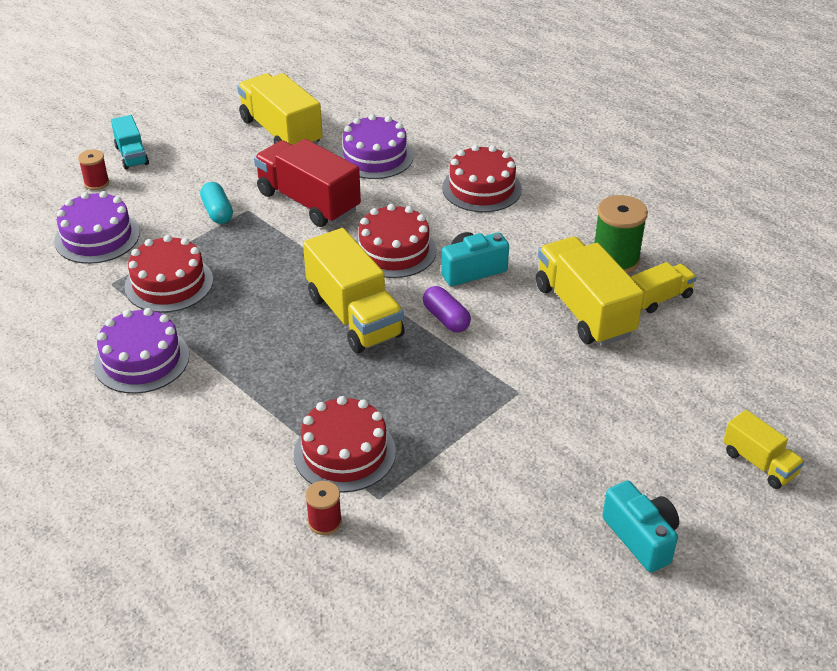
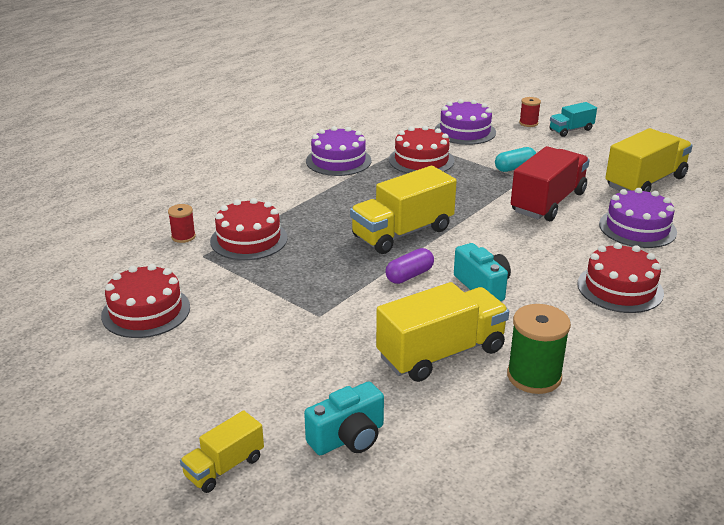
camera: 85 degrees right, 10 degrees down
(394, 251) = (496, 246): red cake -> red cake (146, 311)
(641, 537) = (142, 382): turquoise camera -> turquoise camera (348, 438)
(660, 298) = (476, 407): yellow truck -> none

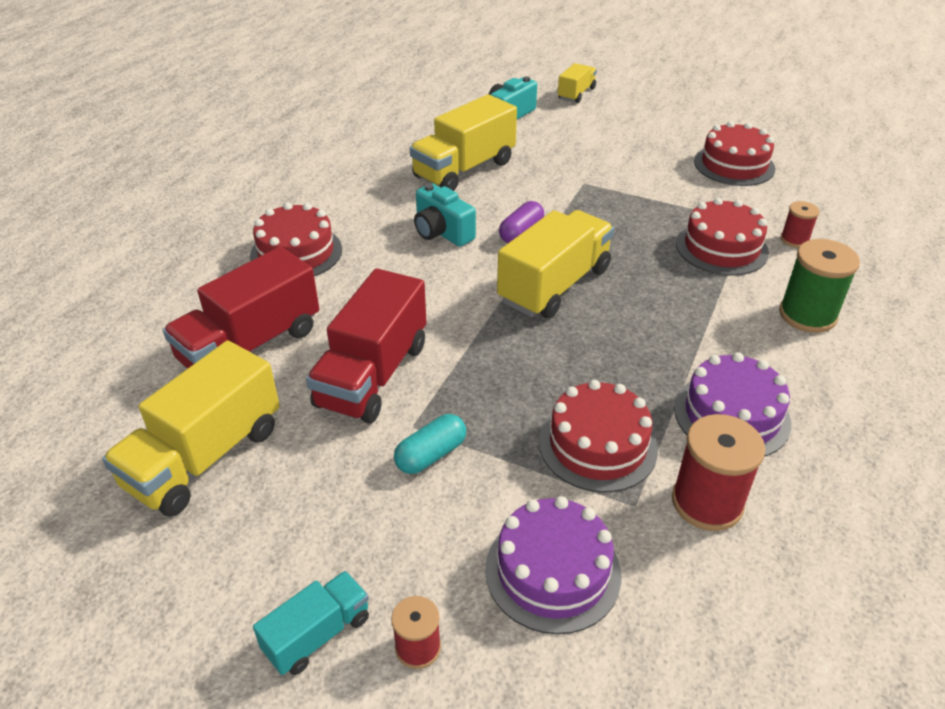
camera: 165 degrees right, 10 degrees up
(380, 138) = (707, 502): none -> red spool
(534, 376) = (385, 164): green spool -> green spool (807, 315)
(637, 228) = (251, 345): purple cake -> red truck

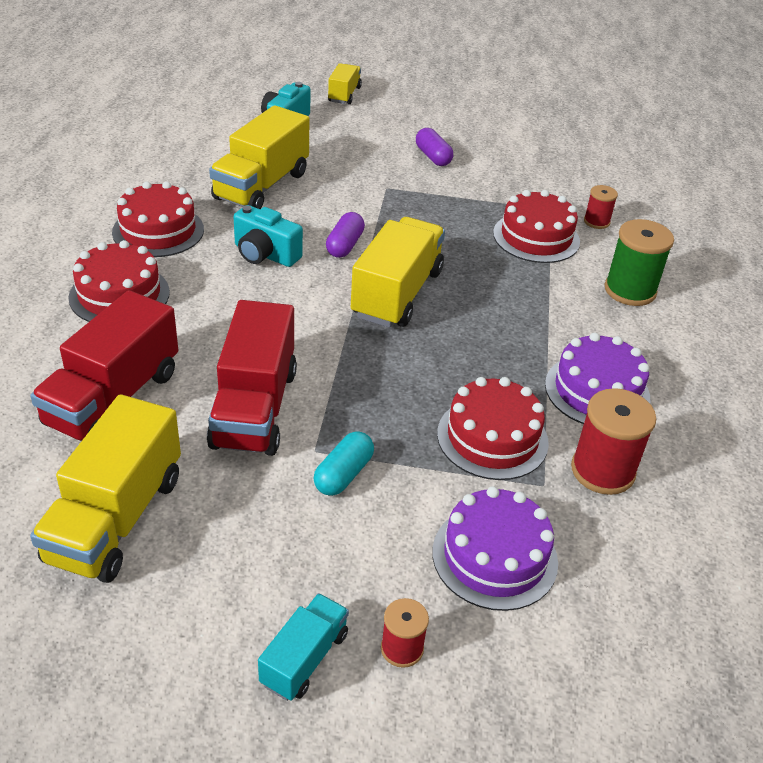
camera: 20 degrees left, 0 degrees up
(642, 158) = (433, 157): none -> purple capsule
(734, 165) = (520, 155): red cake -> red cake (158, 231)

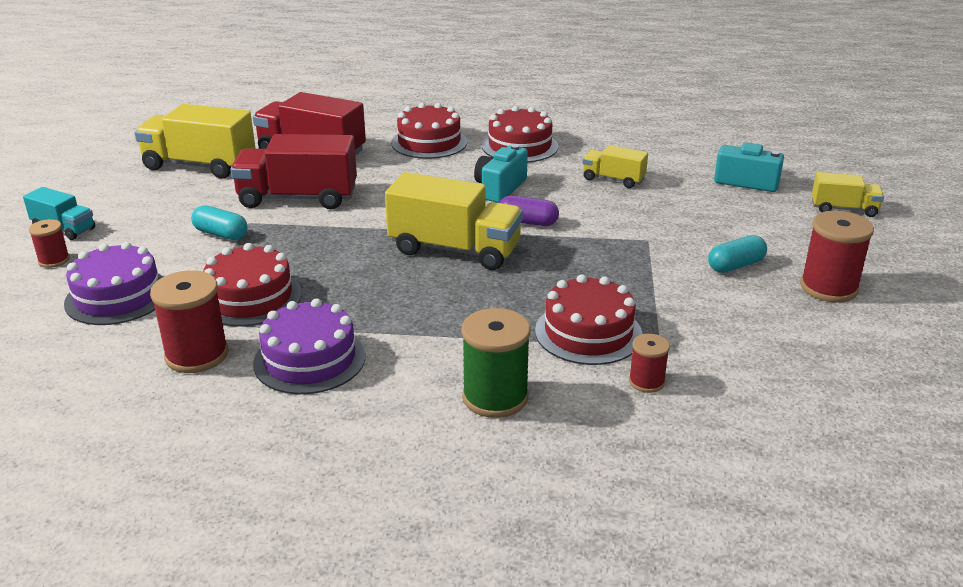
camera: 90 degrees right, 10 degrees down
(261, 186) = (613, 179): yellow truck -> yellow truck, size x0.54
(433, 157) = (735, 265): purple capsule -> turquoise capsule
(466, 128) = (828, 288): none -> red spool

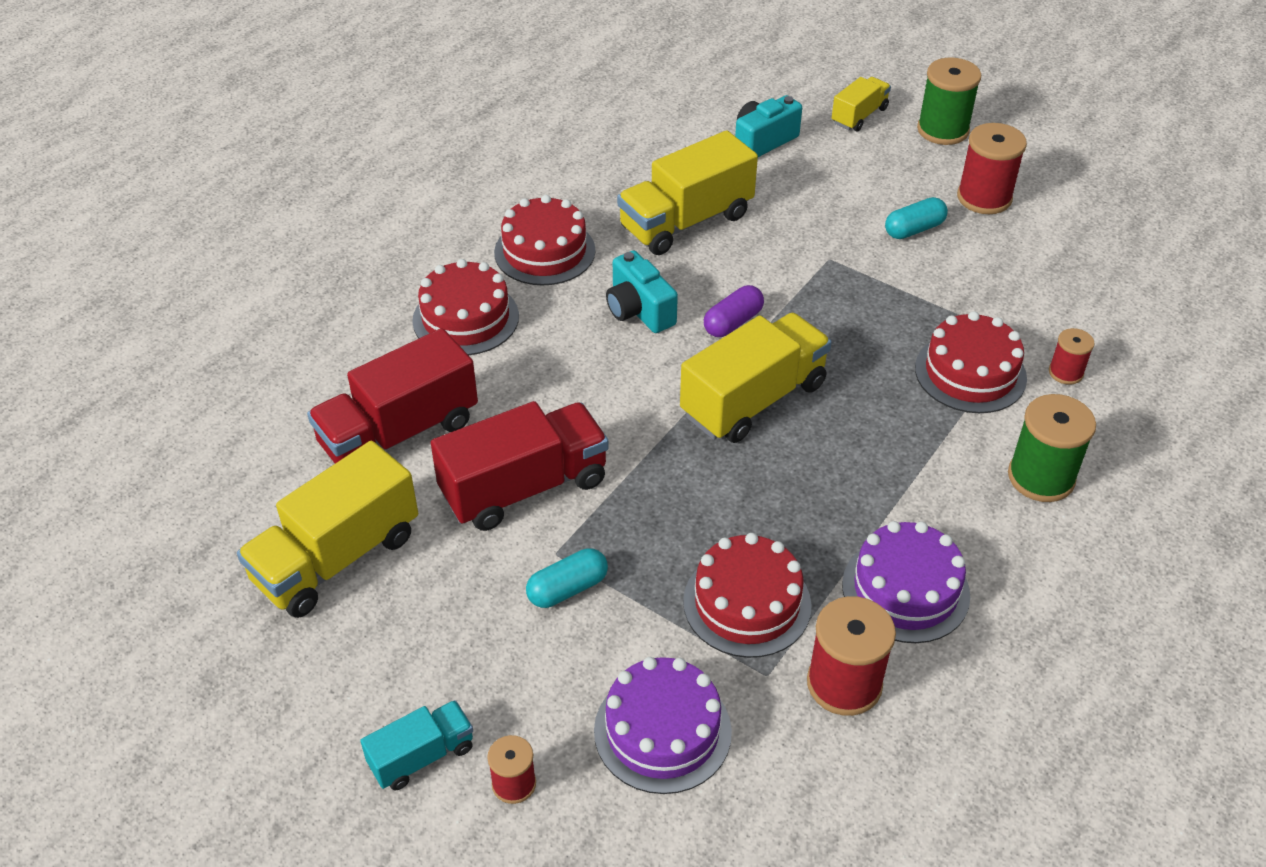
camera: 60 degrees left, 15 degrees up
(298, 198) = (524, 487): red truck -> red truck turned 150 degrees counterclockwise
(613, 179) = (686, 222): yellow truck -> yellow truck, size x1.85
(735, 265) = (914, 229): turquoise capsule -> turquoise capsule turned 60 degrees clockwise
(890, 248) = (942, 130): none -> green spool

